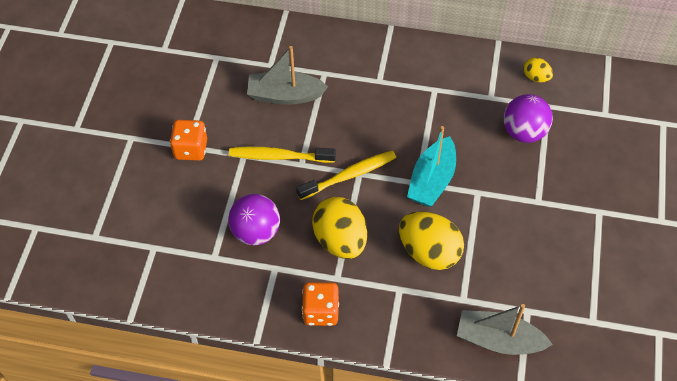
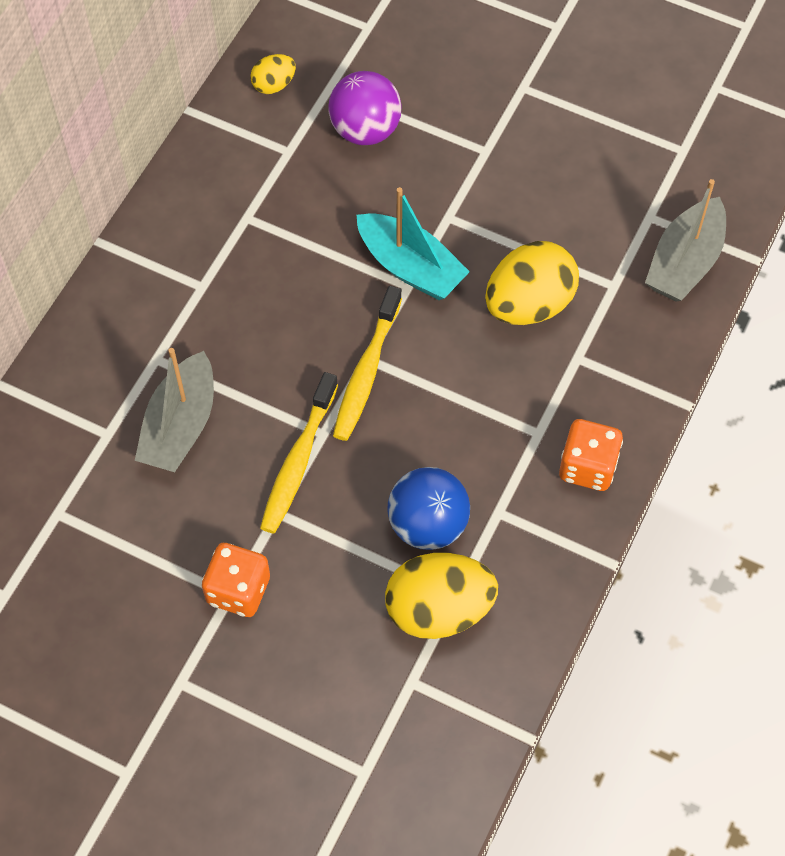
camera: 75 degrees left, 5 degrees up
(256, 232) = (428, 524): purple ball -> blue ball
(340, 240) = (477, 412): yellow egg -> yellow egg (439, 610)
(349, 175) = (366, 372): yellow toothbrush -> yellow toothbrush turned 150 degrees counterclockwise

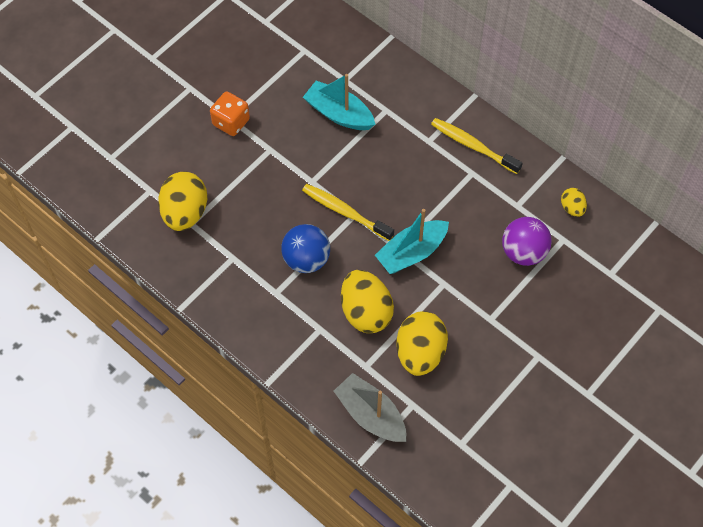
camera: 105 degrees right, 0 degrees up
(180, 426) = (339, 114): grey boat -> turquoise boat
(298, 461) = (298, 165): yellow toothbrush -> yellow toothbrush (473, 146)
(428, 524) = (237, 220): blue ball -> blue ball (306, 259)
(569, 223) = (420, 353): none -> yellow egg
(587, 467) = (245, 313): orange dice -> none

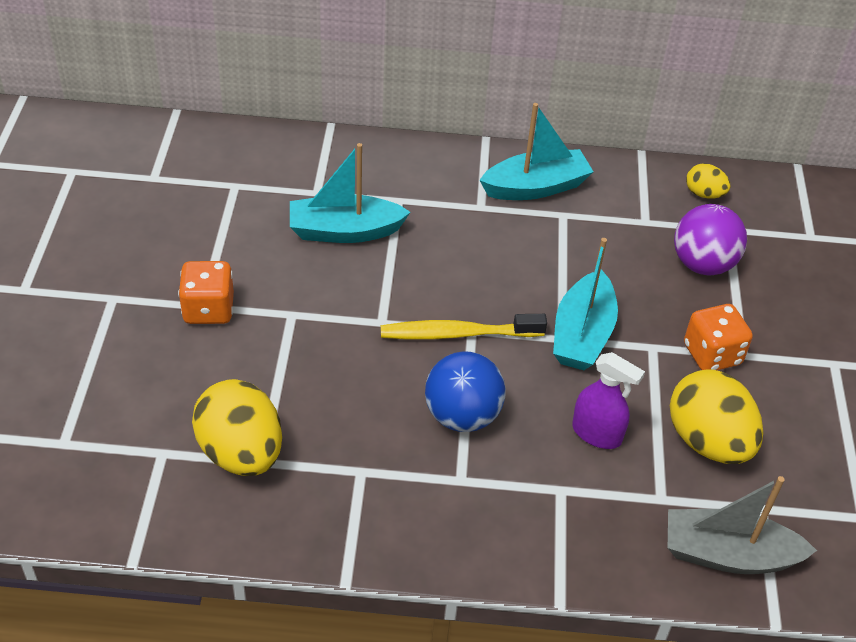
camera: 40 degrees left, 15 degrees down
(366, 312) = (597, 434): yellow egg -> purple spray bottle
(472, 308) = (712, 354): none -> orange dice
(473, 146) = (536, 187): yellow toothbrush -> turquoise boat

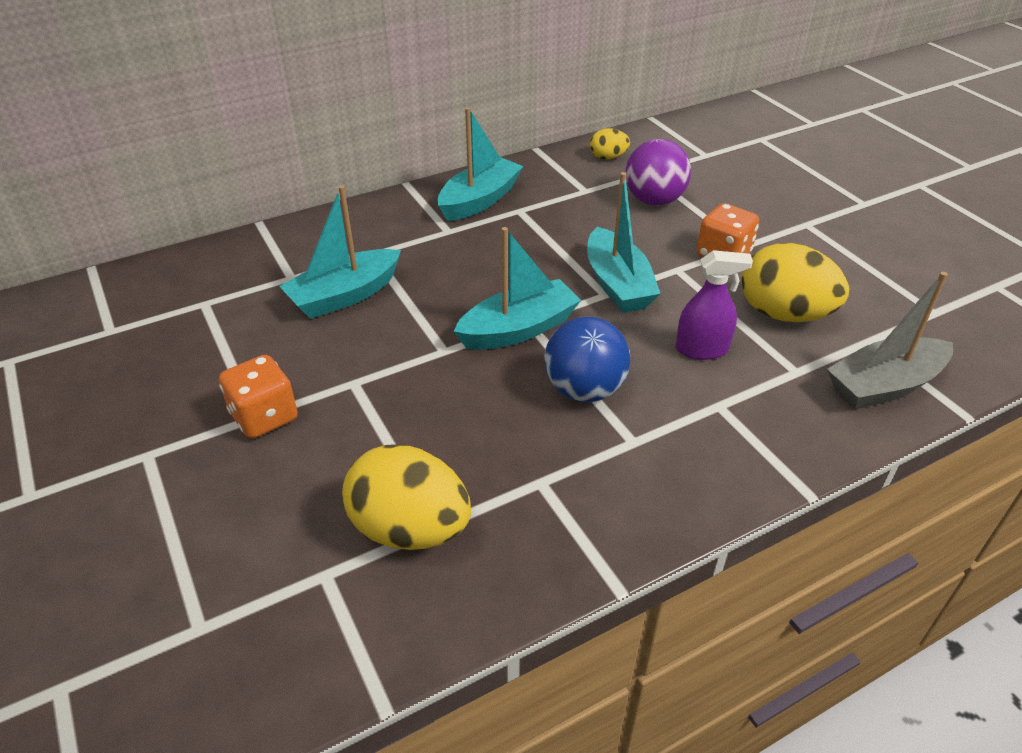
camera: 30 degrees left, 5 degrees down
(457, 334) = (518, 329): yellow toothbrush -> turquoise boat

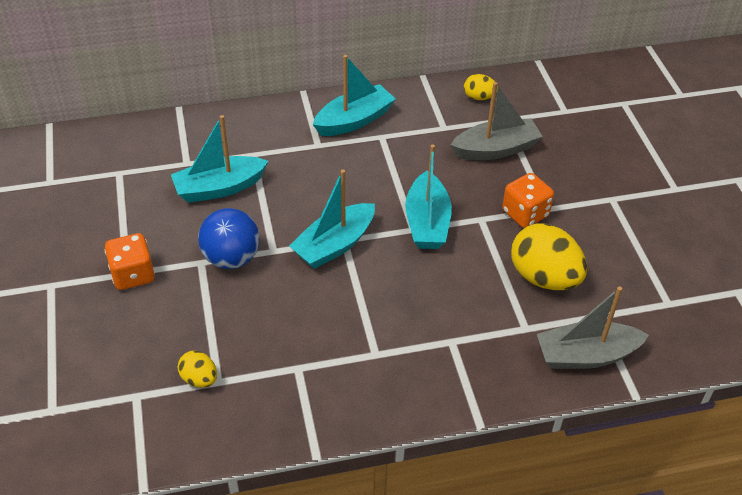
camera: 15 degrees right, 5 degrees up
(410, 529) = (199, 379): yellow egg -> yellow egg, size x0.50
(518, 329) = (334, 245): turquoise boat -> turquoise boat turned 150 degrees clockwise
(584, 390) = (359, 306): blue ball -> blue ball (231, 258)
(654, 200) = (496, 149): purple ball -> grey boat
(702, 349) = (463, 293): purple spray bottle -> none

